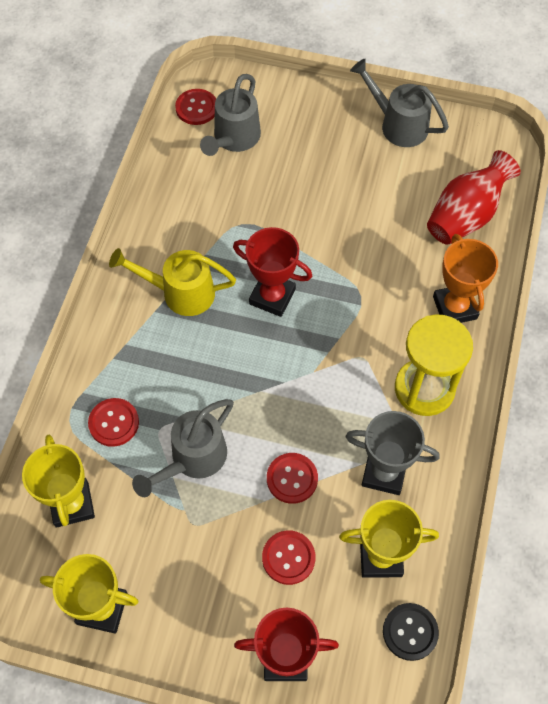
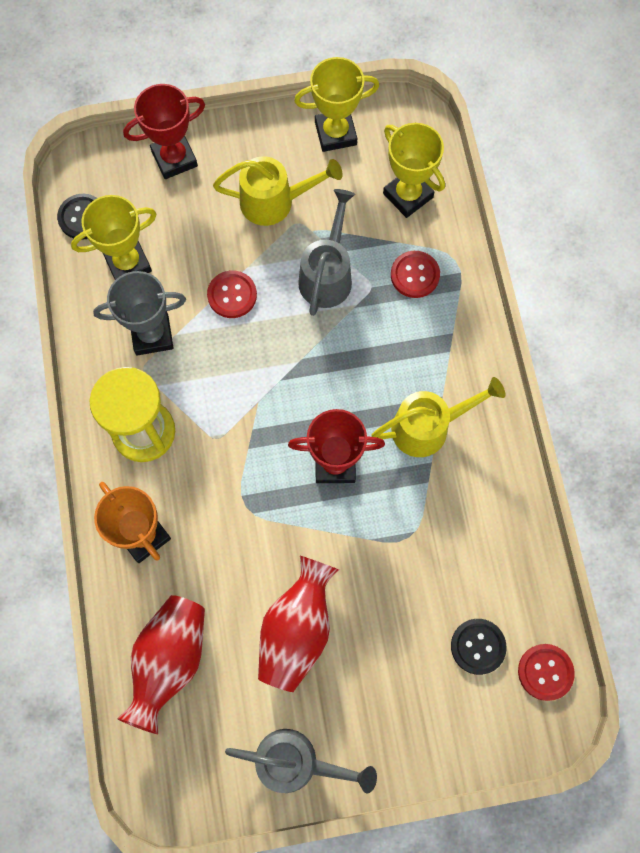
camera: 155 degrees right, 10 degrees up
(204, 558) = (275, 202): none -> yellow watering can
(234, 139) = (478, 646): grey watering can -> black button
(288, 558) = (205, 231): red button -> none
(360, 198) = (297, 630): none -> red vase

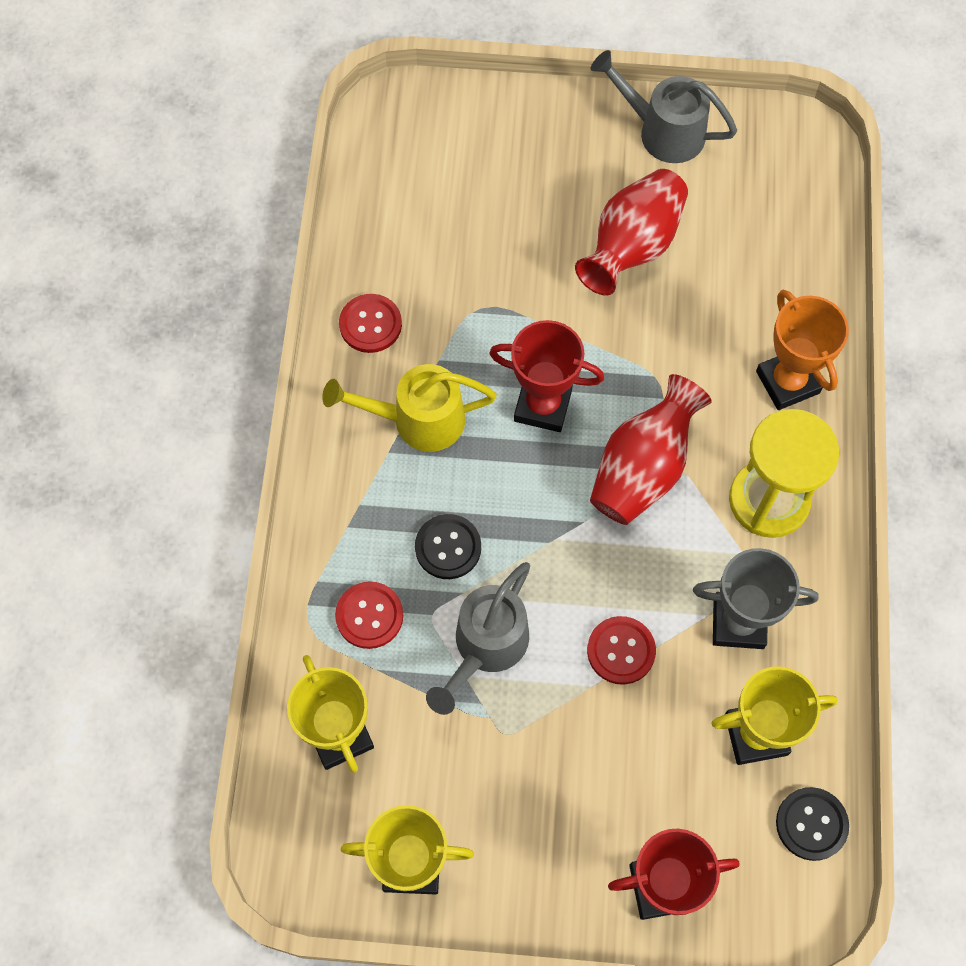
camera: 165 degrees left, 5 degrees down
(169, 661) = (778, 250): red vase -> red vase (643, 468)
(275, 202) = (529, 775): yellow watering can -> none
(478, 646) = (442, 186): black button -> black button (448, 547)
(545, 672) = (380, 148): red button -> red button (370, 324)

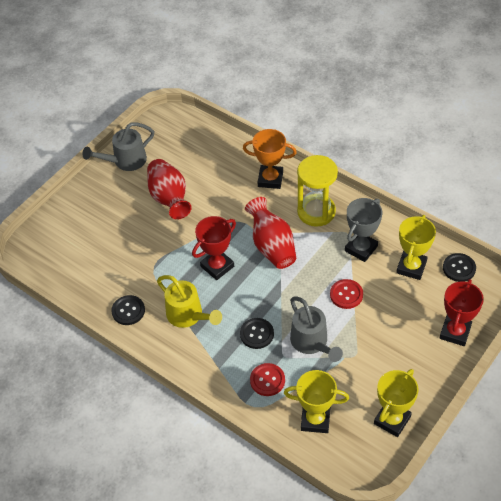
camera: 55 degrees left, 15 degrees down
(370, 324) = (128, 311): red button -> black button
(417, 420) = (188, 316): yellow watering can -> yellow watering can turned 75 degrees counterclockwise

